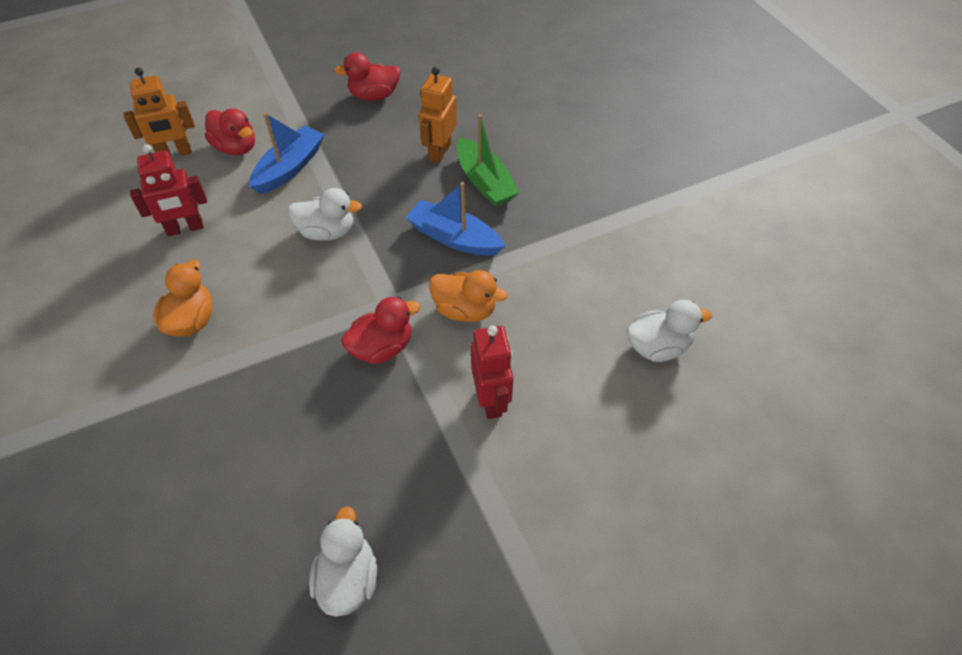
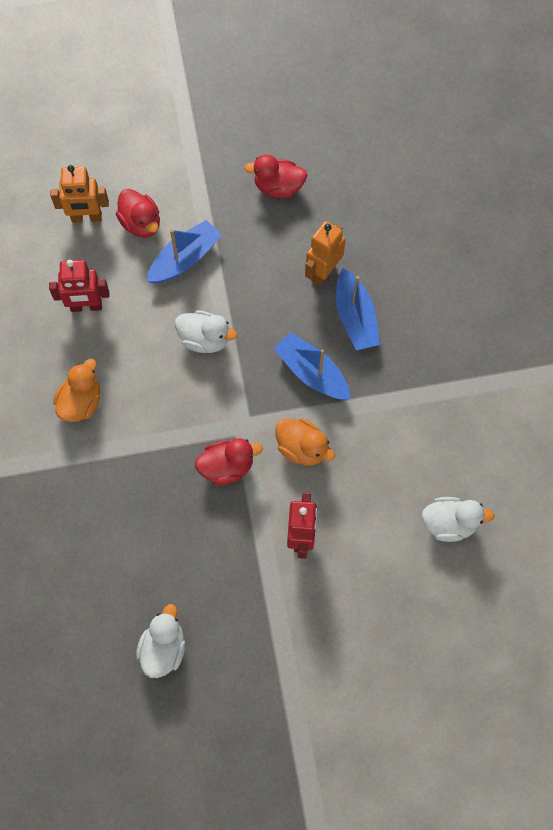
camera: 15 degrees right, 15 degrees up
(485, 182) = (355, 318): green boat -> blue boat

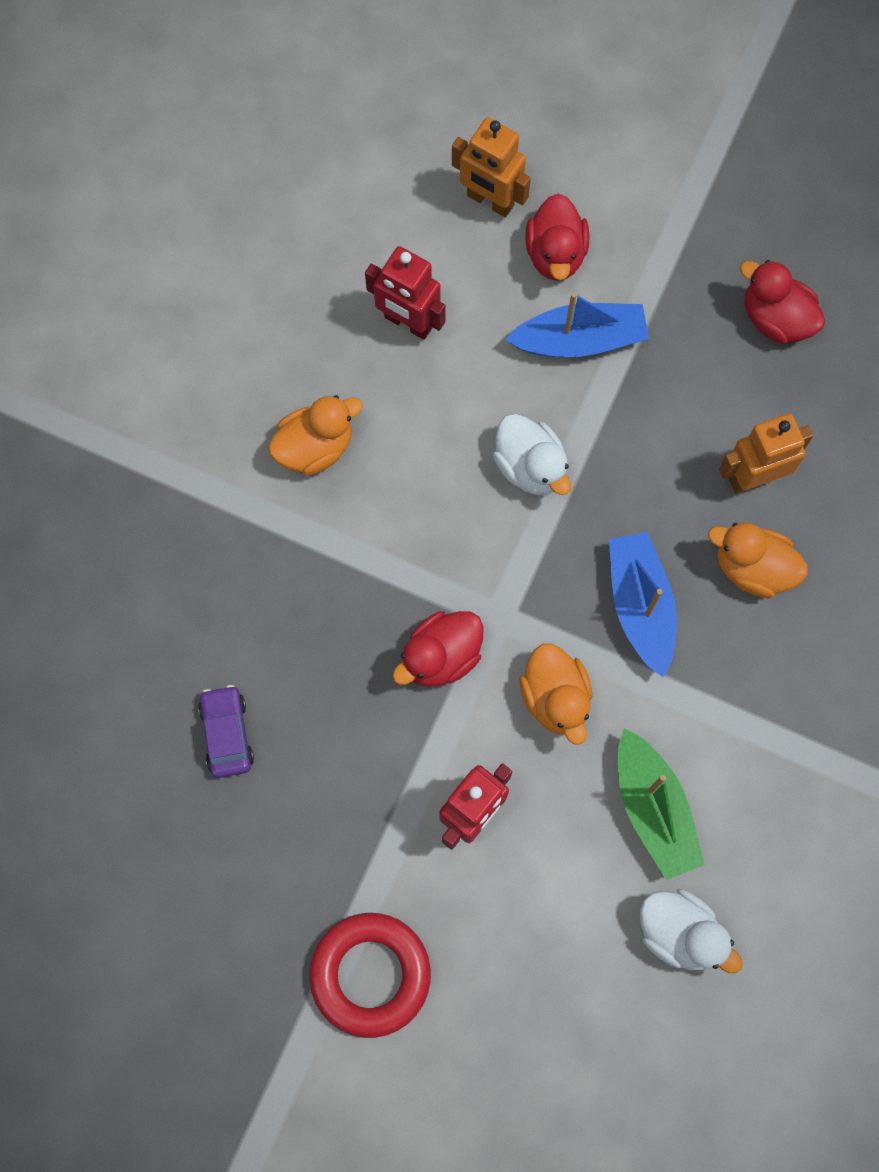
camera: 35 degrees right, 5 degrees up
(139, 585) = (227, 734): none -> purple car
(163, 648) = (201, 835): white duck -> none
(227, 467) = (441, 657): red duck -> red duck turned 120 degrees clockwise
(307, 657) = (370, 974): none -> red ring
(355, 318) = (752, 568): blue boat -> orange duck
(392, 471) = (653, 809): none -> green boat

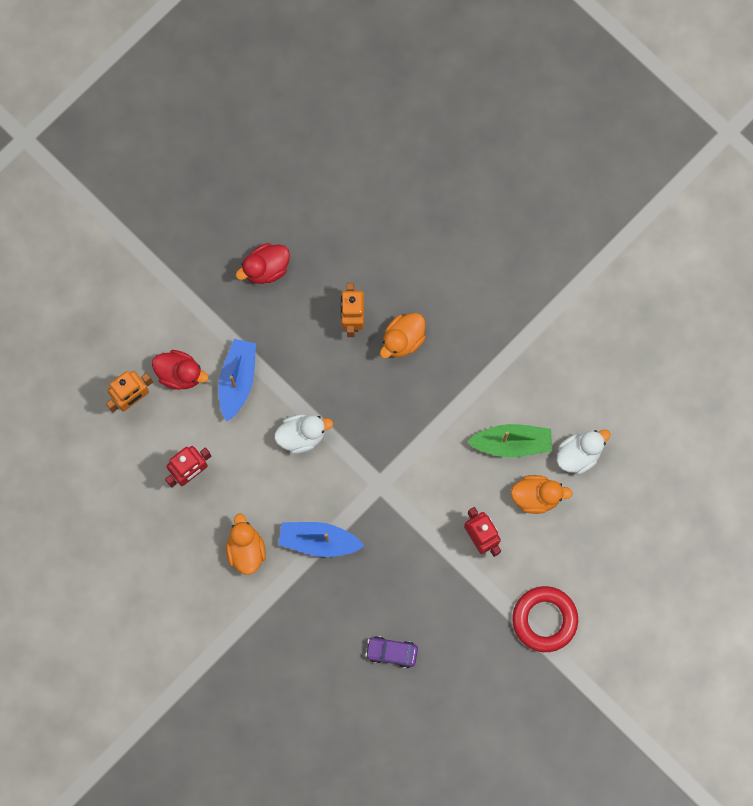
camera: 70 degrees left, 5 degrees up
(441, 657) = (391, 523): red duck -> none
(555, 698) = (435, 471): orange duck -> orange duck (536, 496)
(640, 605) = (401, 407): blue boat -> blue boat (318, 540)

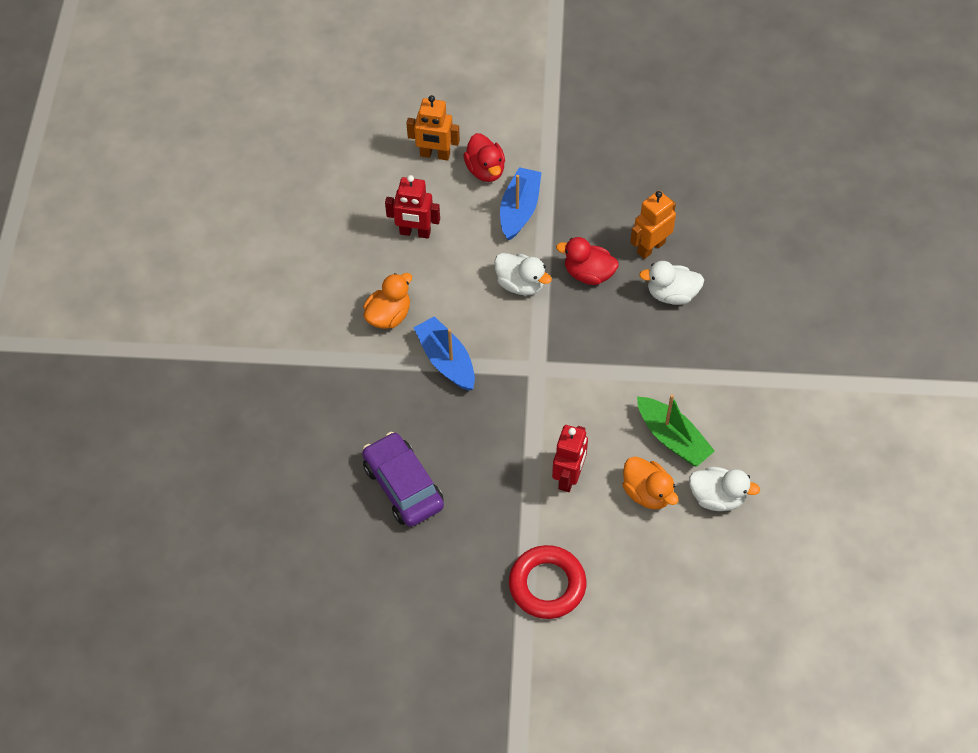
camera: 50 degrees right, 20 degrees down
(237, 380) = (519, 209): blue boat -> blue boat turned 45 degrees counterclockwise
(266, 268) = (626, 163): red duck -> red duck (588, 274)
(391, 652) = (403, 486): purple car -> purple car, size x1.72
(403, 339) = (671, 294): orange duck -> white duck

